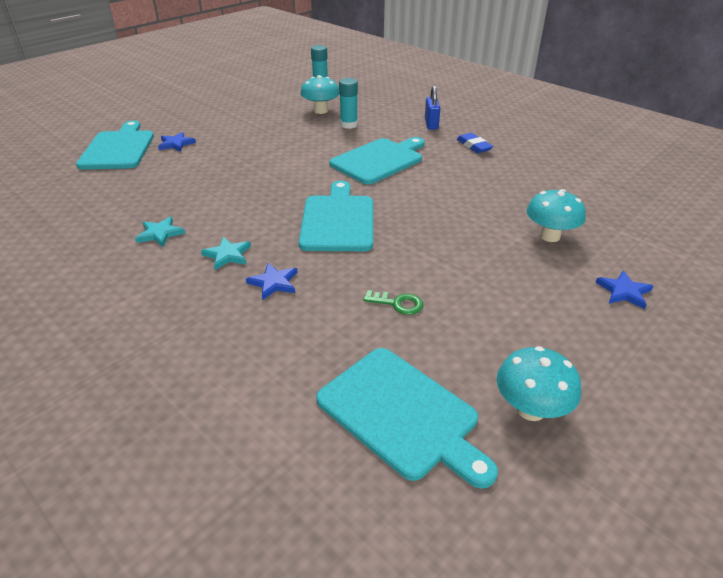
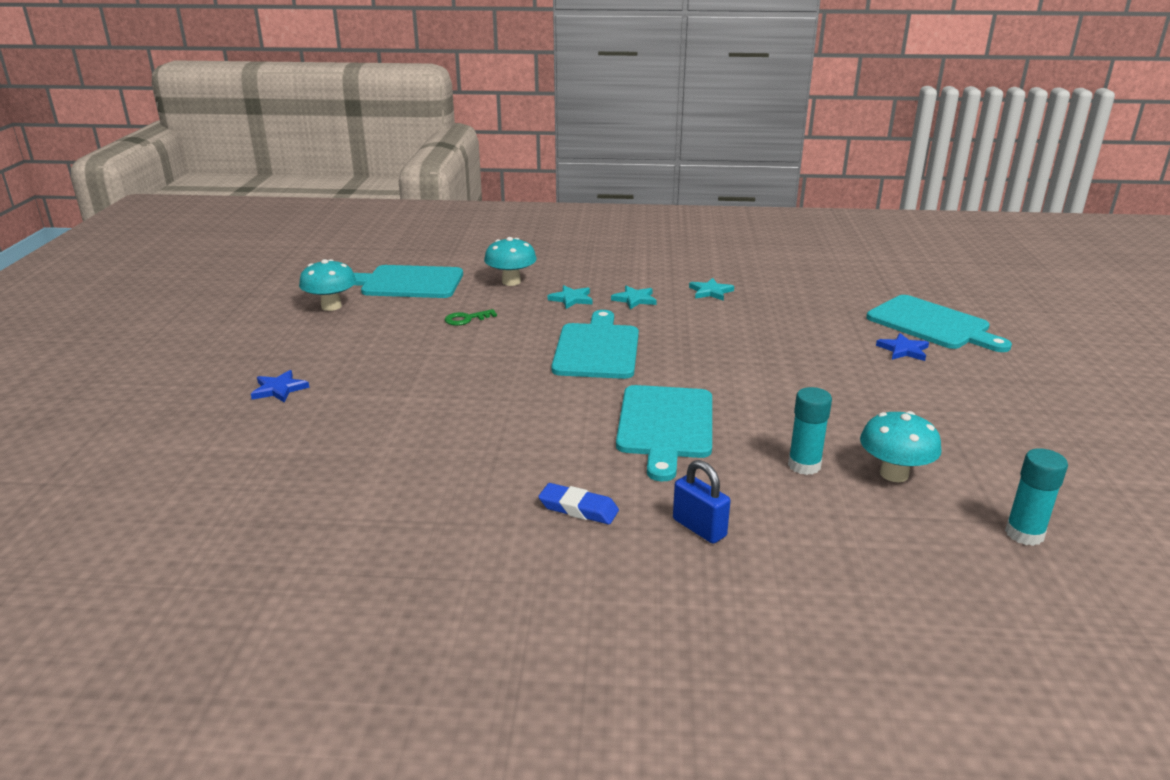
camera: 140 degrees right, 10 degrees down
(274, 283) = (571, 299): blue star -> turquoise star
(338, 220) = (597, 349): turquoise cutting board -> turquoise cutting board turned 135 degrees counterclockwise
(550, 236) = (374, 413): turquoise mushroom -> turquoise mushroom (511, 282)

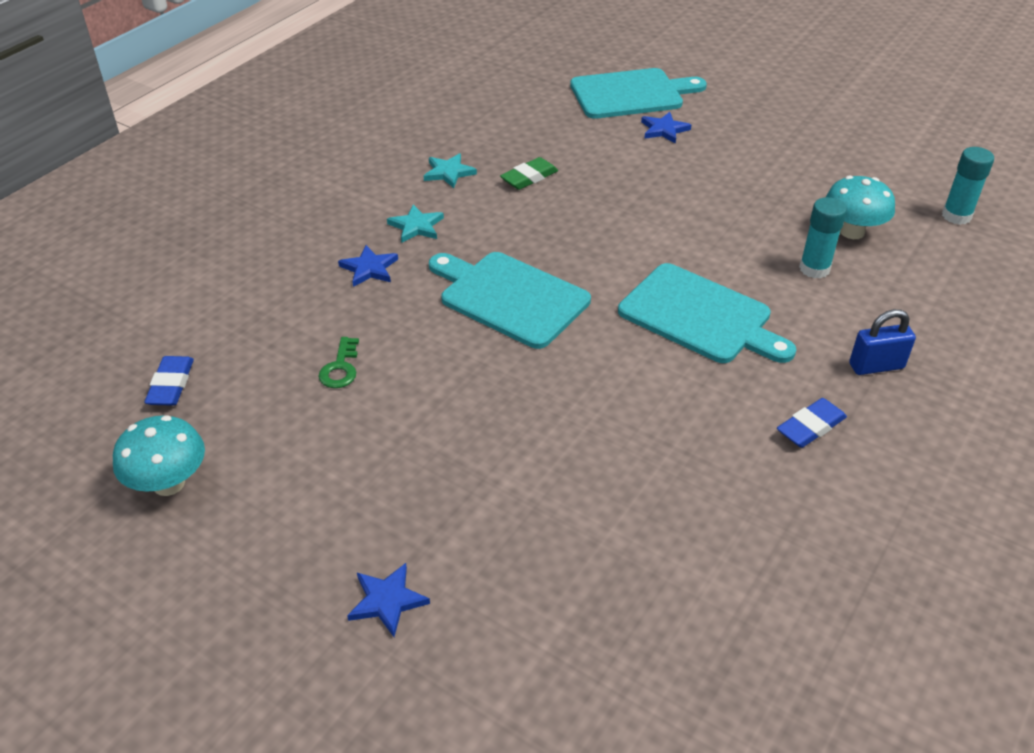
camera: 60 degrees left, 15 degrees up
(408, 283) = (171, 385): turquoise cutting board -> blue eraser
(511, 282) = (270, 296): turquoise mushroom -> none
(571, 299) = (369, 268): turquoise star -> blue star
(748, 318) = (529, 177): none -> green eraser

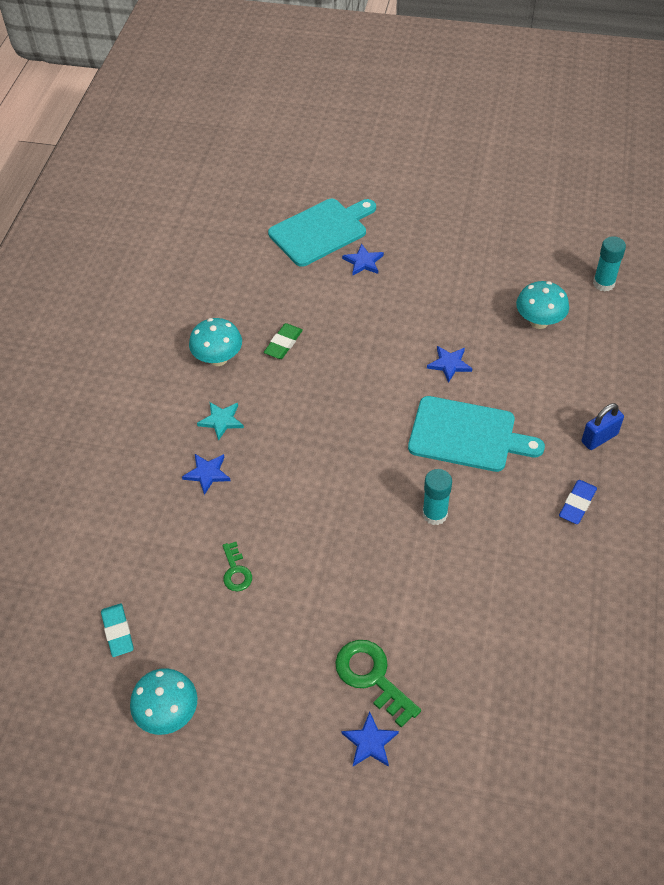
camera: 20 degrees left, 10 degrees up
(171, 385) = (118, 632): blue eraser -> turquoise eraser
(434, 528) = (372, 677): none -> green key
(448, 172) = (218, 358): turquoise star -> turquoise mushroom
(510, 297) = (326, 464): turquoise cutting board -> none
(715, 243) = (449, 364): none -> blue star
(814, 269) = (527, 365): turquoise glue stick -> turquoise glue stick (434, 514)

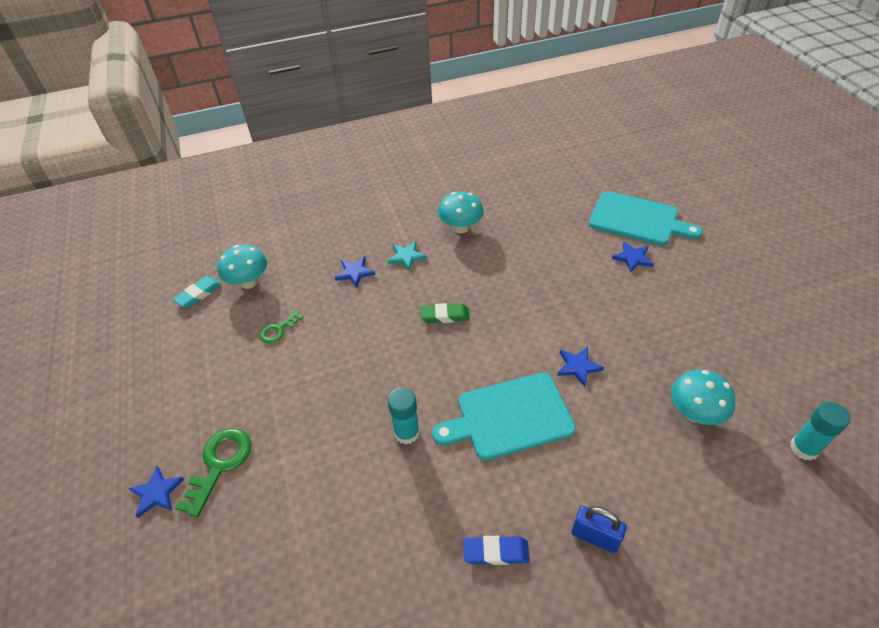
camera: 60 degrees right, 5 degrees down
(168, 713) = (143, 352): turquoise mushroom -> turquoise mushroom (249, 282)
(283, 344) = (505, 254): green eraser -> green eraser (445, 316)
(467, 435) = (509, 417): turquoise cutting board -> turquoise cutting board turned 90 degrees clockwise

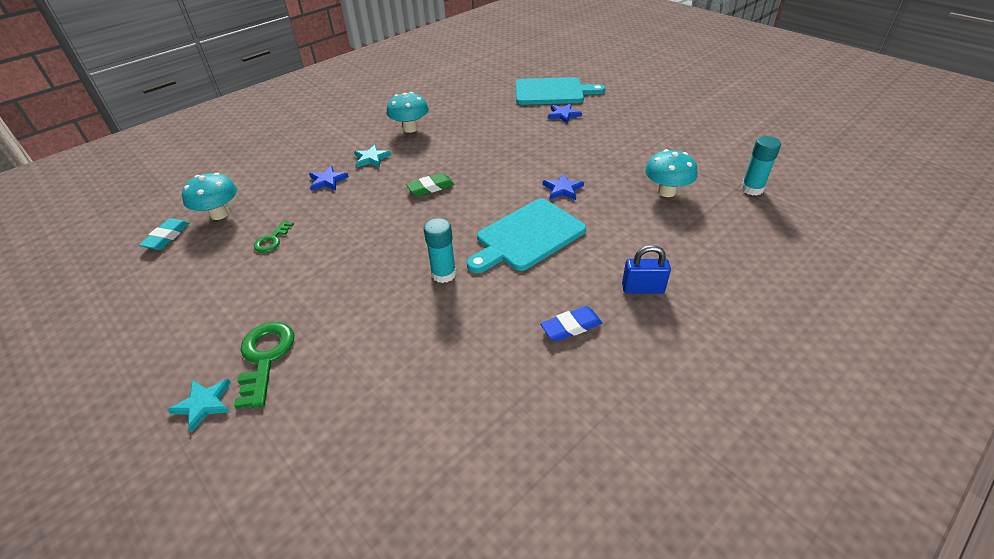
camera: 25 degrees left, 5 degrees down
(157, 493) = (203, 404): blue star -> turquoise star

